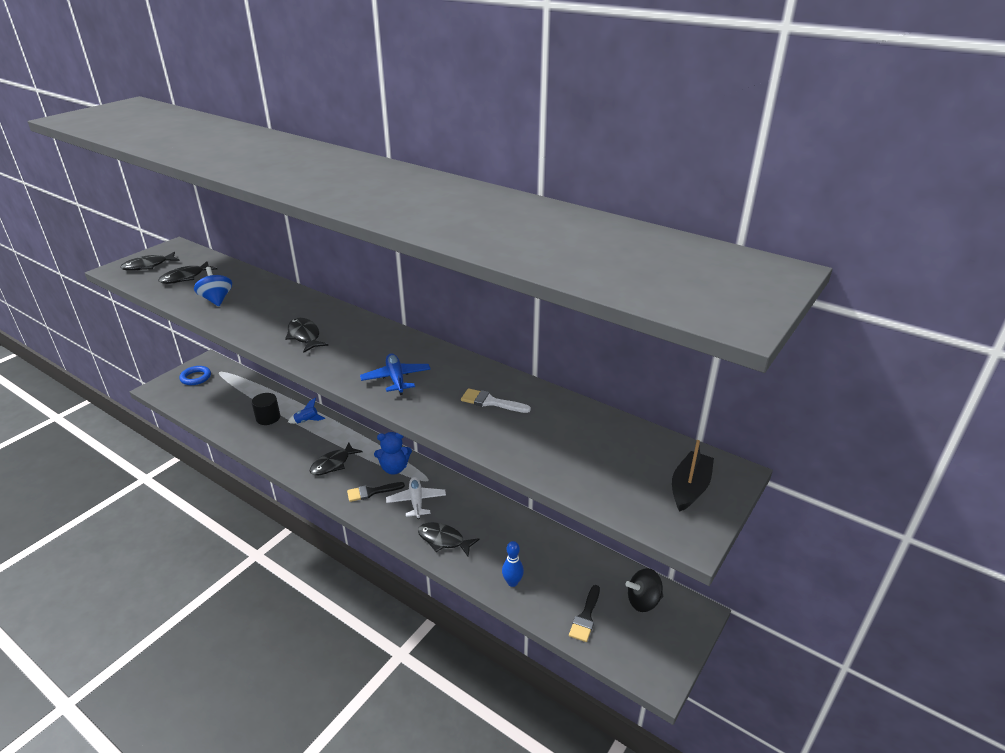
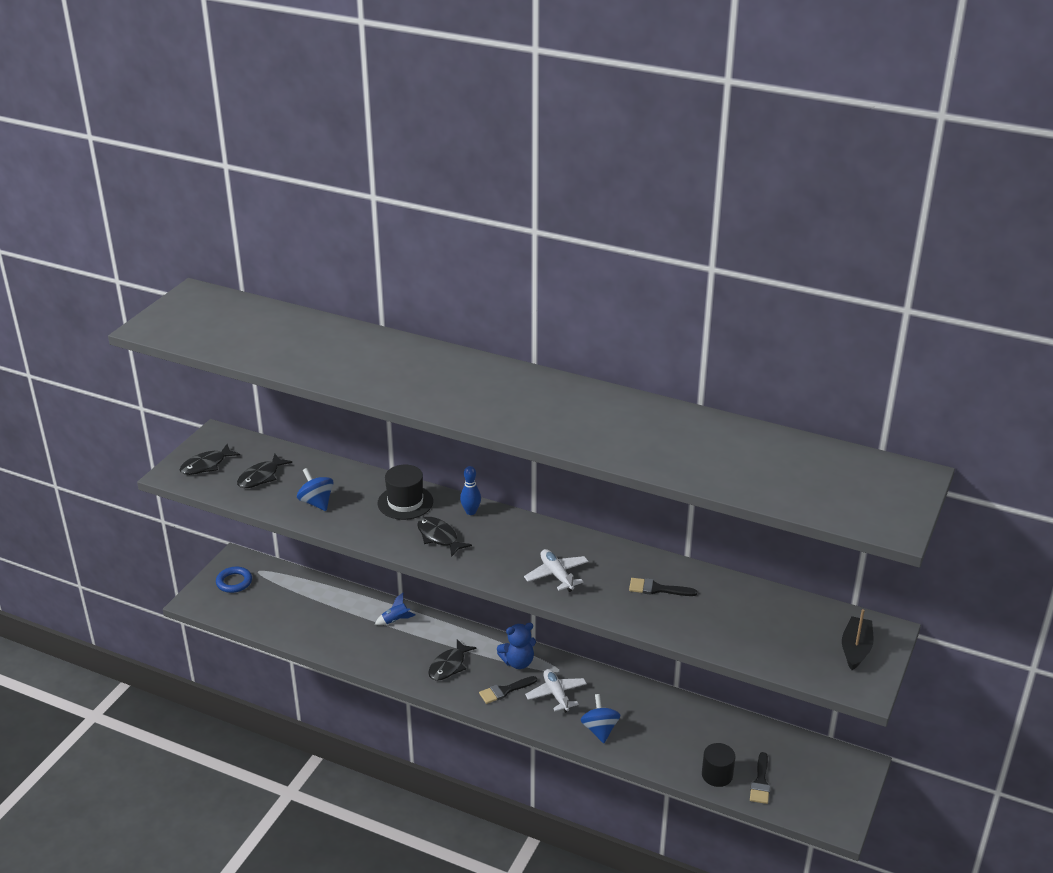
camera: 10 degrees left, 0 degrees up
(268, 418) = (348, 621): black cylinder -> black cylinder (717, 775)
(293, 306) = (405, 502): none -> black hat
(396, 379) = (557, 575): blue plane -> white plane
(443, 540) = (600, 730): black fish -> blue spinning top
(491, 402) = (657, 589): white brush -> black brush
(512, 582) = (682, 761): blue bowling pin -> blue bowling pin (471, 512)
(643, 601) = (810, 761): black spinning top -> none

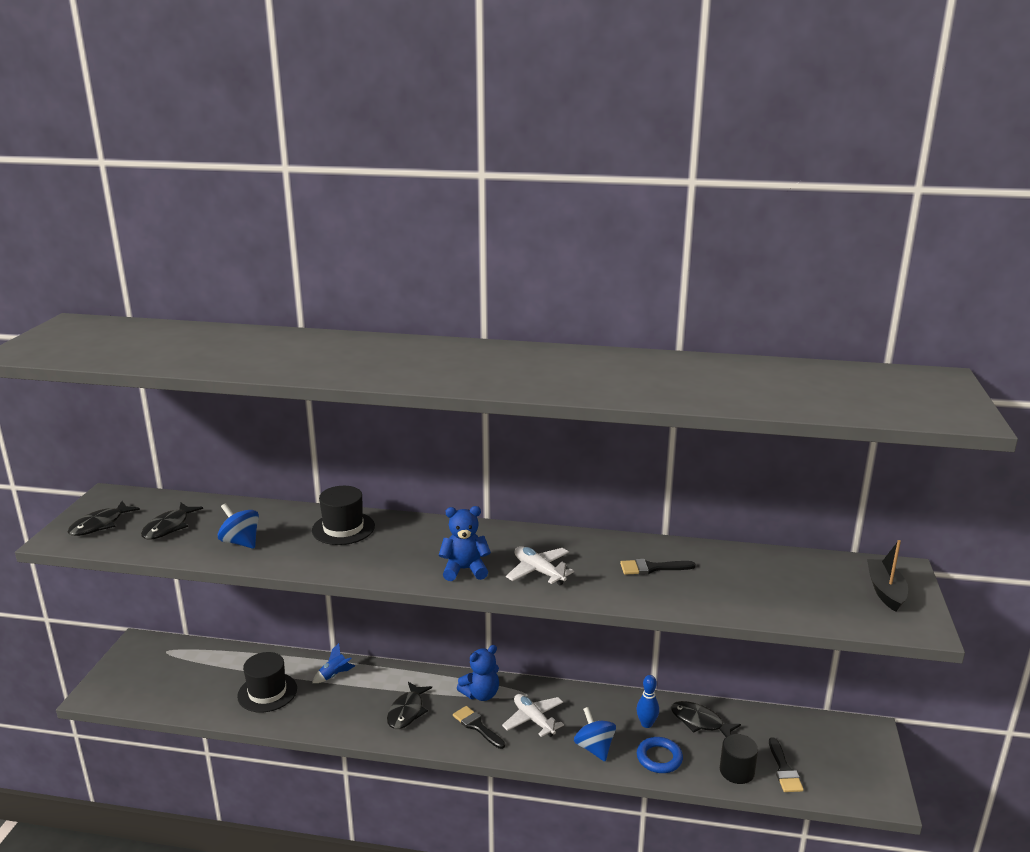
camera: 15 degrees left, 10 degrees down
(234, 582) = (140, 667): blue ring -> blue ring (659, 758)
(335, 626) = (267, 692): none -> black hat
(439, 537) = (393, 555): black fish -> black fish (699, 722)
(471, 512) = (419, 527): blue bowling pin -> blue bowling pin (646, 724)
(494, 562) = (464, 570): none -> blue teddy bear
(505, 691) = (477, 726): black brush -> black brush turned 90 degrees clockwise

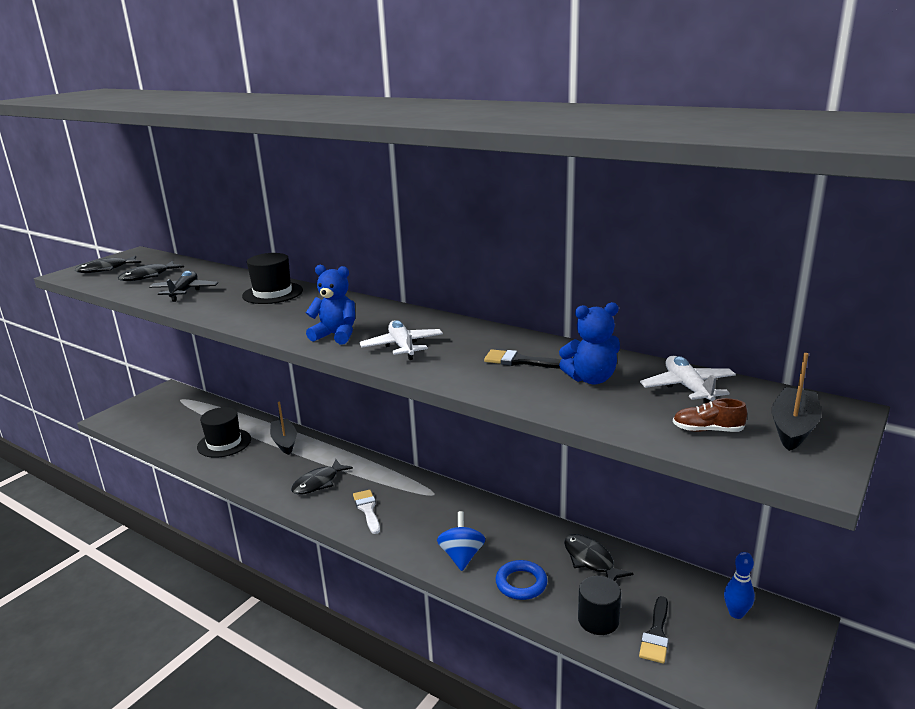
camera: 25 degrees right, 0 degrees up
(241, 542) = (184, 292): blue spinning top -> black plane
(334, 675) = (284, 442): blue rocket -> black boat
(477, 726) = (367, 509): black brush -> white brush
(481, 694) = (392, 484): blue teddy bear -> blue teddy bear (591, 379)
(534, 720) = (423, 516): white plane -> white plane (688, 388)
(646, 724) = (531, 548): blue bowling pin -> blue bowling pin (736, 613)
(835, 606) = (707, 430): none -> brown shoe

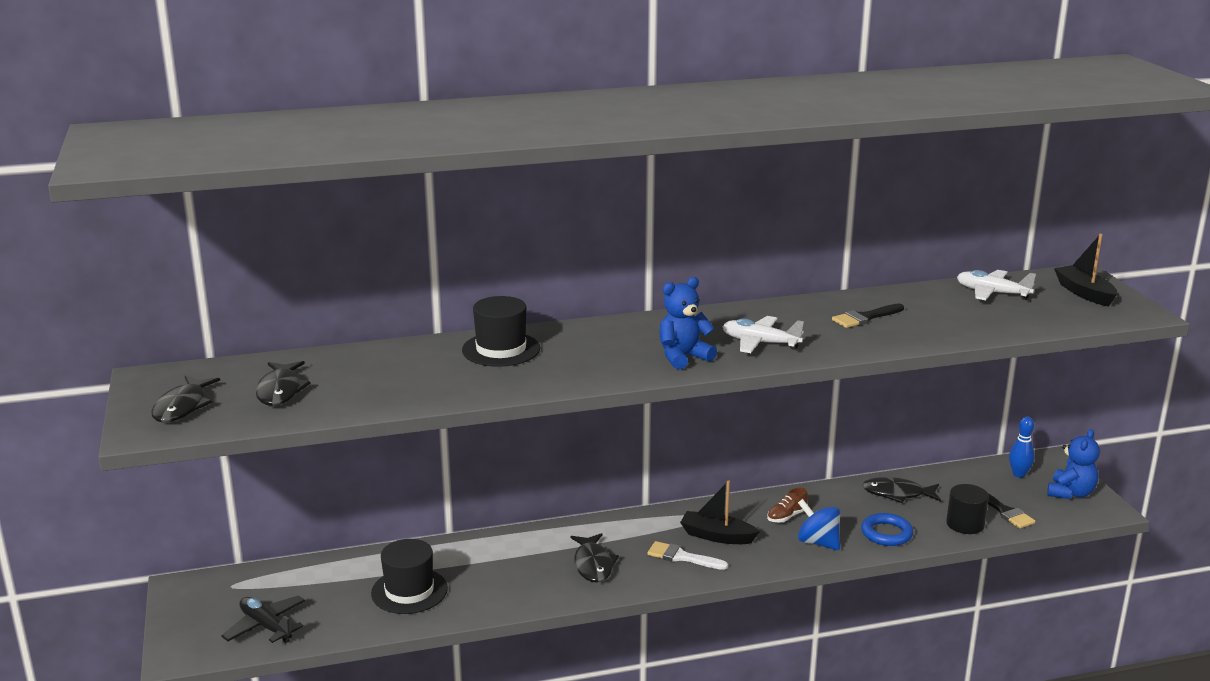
camera: 50 degrees left, 0 degrees up
(184, 292) = (394, 386): black plane -> black plane (266, 626)
(284, 442) = (475, 554): black boat -> black boat (717, 536)
(591, 379) = (933, 310): blue teddy bear -> blue teddy bear (1070, 493)
(707, 430) = (1056, 312): brown shoe -> brown shoe (787, 516)

